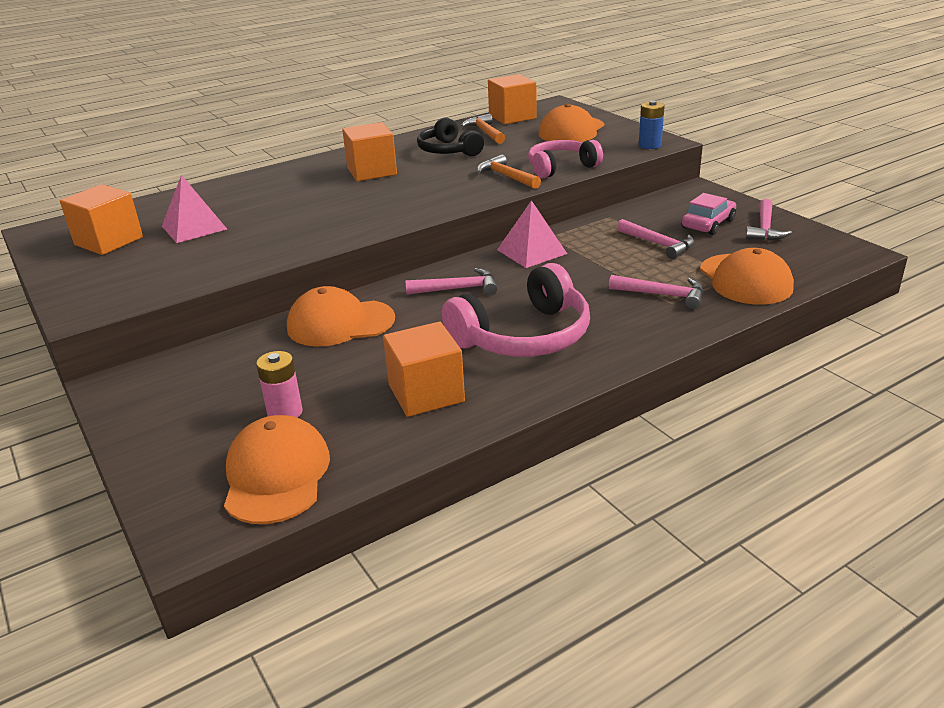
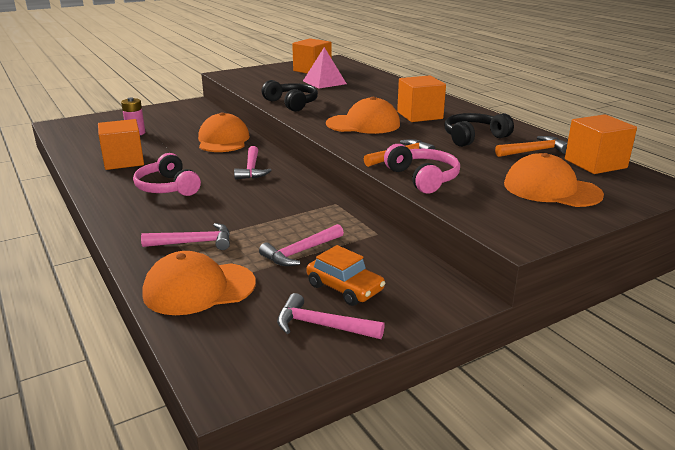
camera: 90 degrees right, 5 degrees down
(276, 475) = (84, 134): orange cap -> orange cap (363, 124)
(302, 240) = (292, 103): none -> black headphones
(523, 336) = (168, 187): pink headphones -> pink headphones, size x0.66
(532, 251) = (306, 195): pink pyramid -> none
(649, 145) = (502, 228): blue battery -> none
(663, 295) = (194, 242): pink hammer -> pink hammer turned 120 degrees counterclockwise
(708, 224) = (345, 288): pink car -> orange car

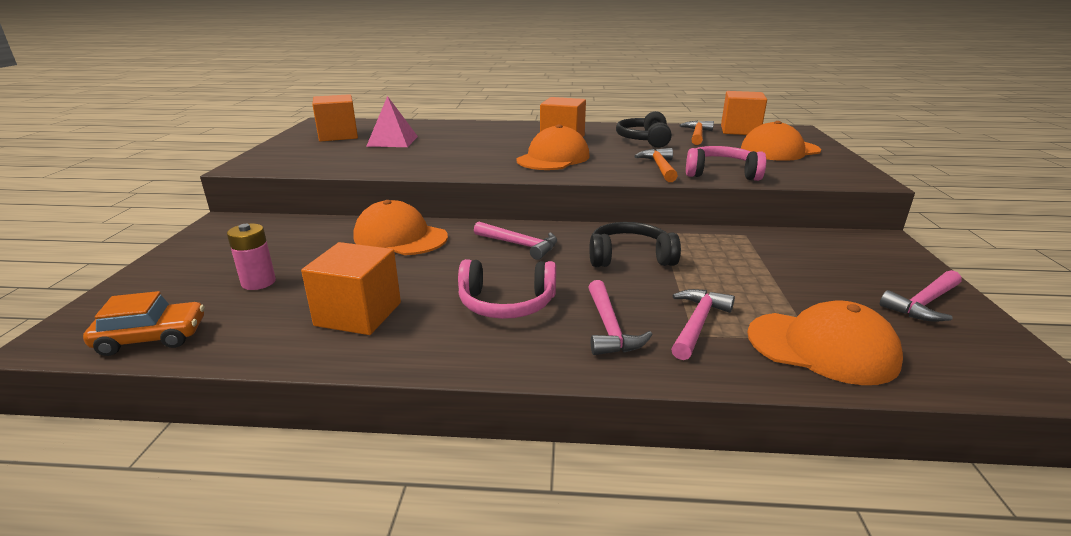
camera: 55 degrees left, 0 degrees up
(199, 288) = (822, 347): orange cap -> orange cap turned 90 degrees counterclockwise
(292, 103) = (434, 166): black headphones -> black headphones (630, 257)
(300, 252) = (763, 275): pink hammer -> pink hammer (610, 328)
(345, 288) = (851, 275): orange car -> orange car (152, 338)

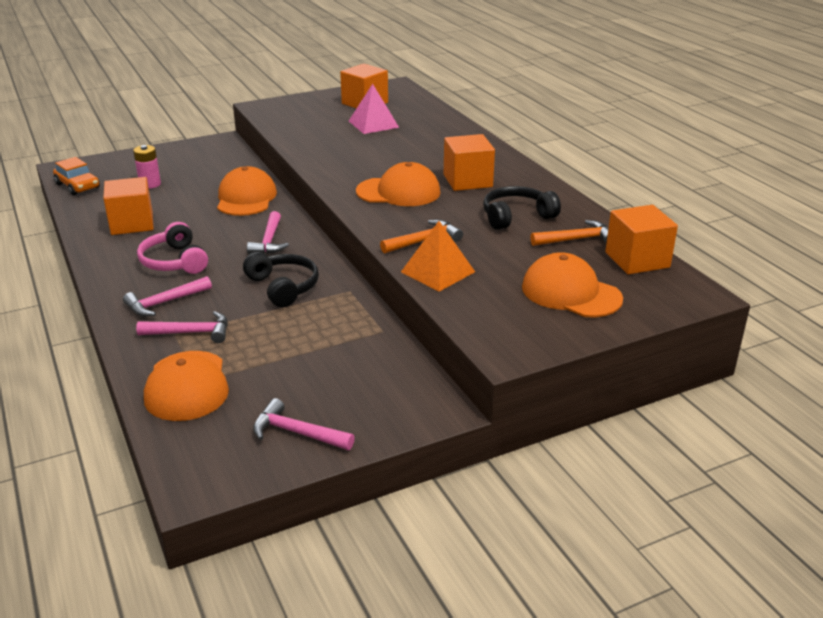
camera: 60 degrees right, 5 degrees up
(721, 173) = (438, 272): pink headphones -> orange pyramid

